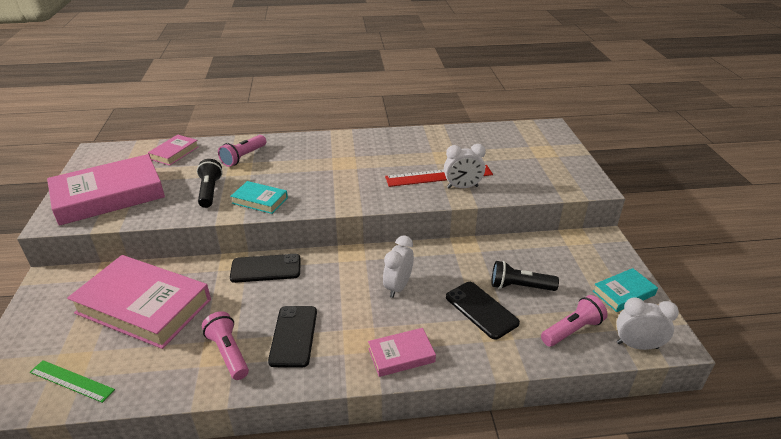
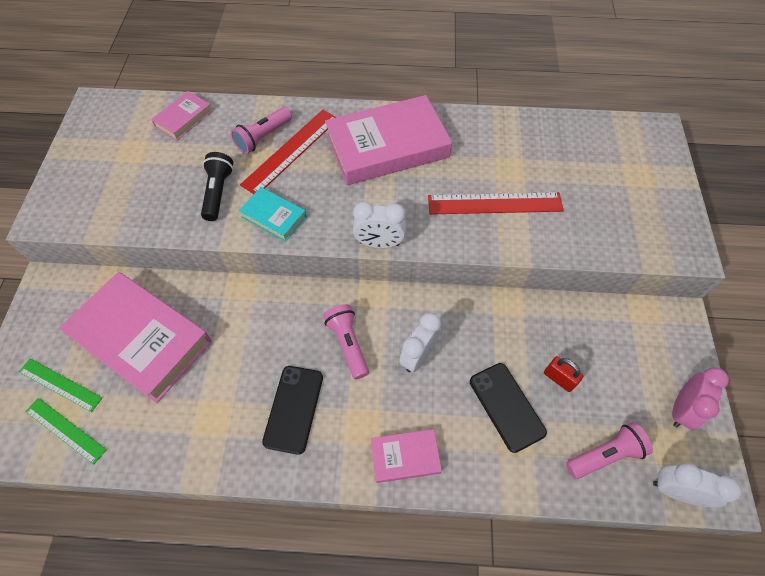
camera: 10 degrees right, 25 degrees up
(64, 348) = (60, 385): none -> green ruler
(109, 195) = (105, 184): pink book -> pink book (387, 146)
(228, 353) = (223, 420): pink flashlight -> pink flashlight (348, 344)
(266, 269) = (275, 304): black phone -> none
(268, 162) = (291, 151): none -> red ruler
(462, 187) = (520, 228): white clock -> white clock (379, 243)
(519, 287) = (558, 378): black flashlight -> red padlock
(623, 293) = (681, 409): turquoise book -> pink clock

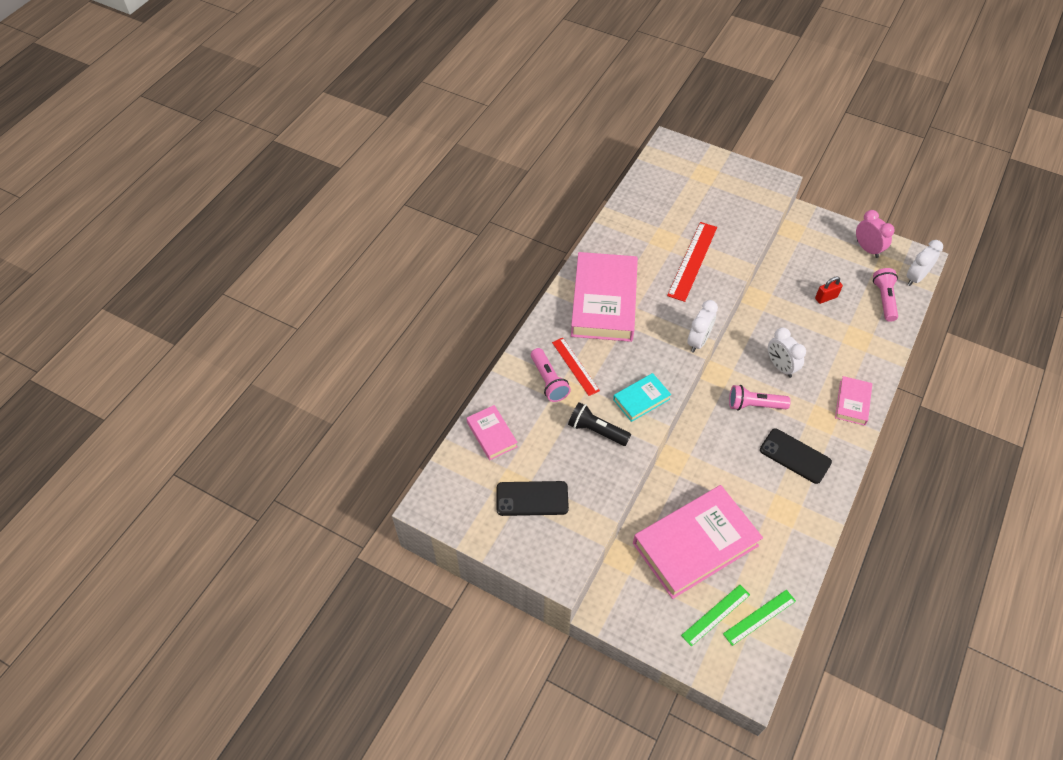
camera: 65 degrees left, 5 degrees down
(291, 151) = (575, 366): red ruler -> red ruler, size x0.64
(506, 406) = (835, 333): black phone -> black phone (532, 498)

